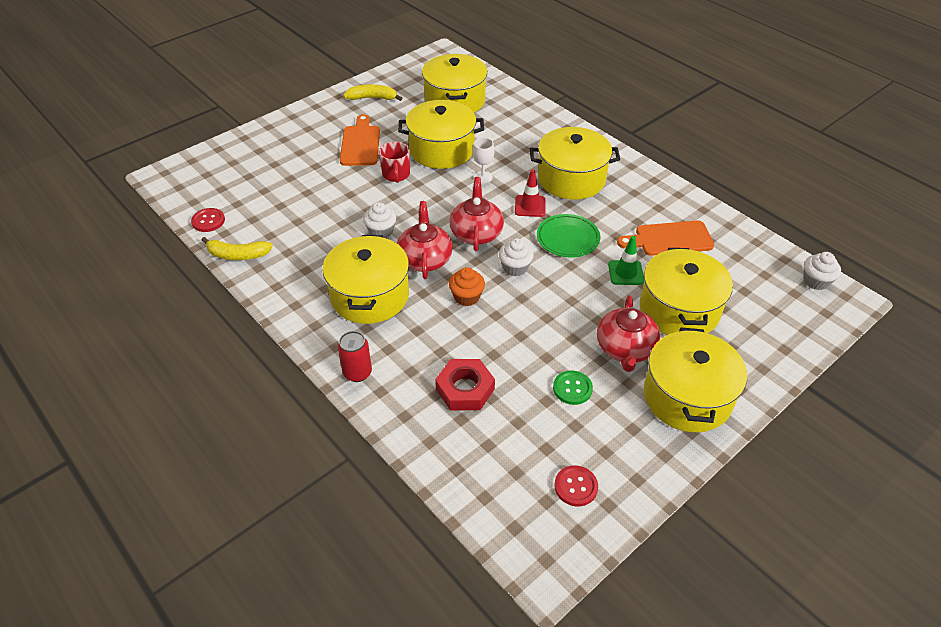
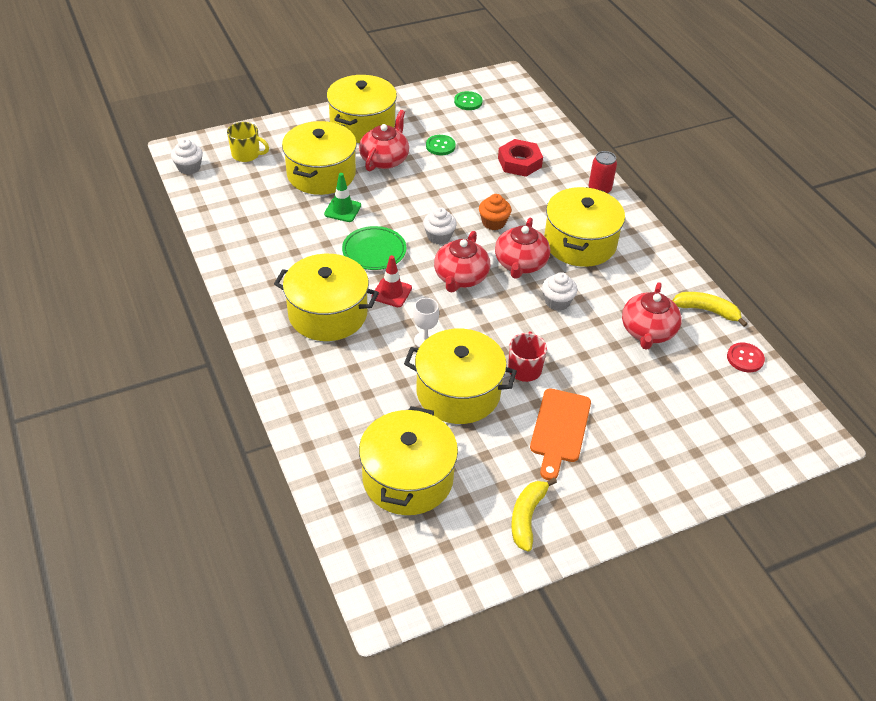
camera: 165 degrees left, 0 degrees up
(295, 224) = (647, 331): none -> red teapot
(372, 98) = (527, 517): yellow banana -> yellow banana turned 90 degrees clockwise
(576, 486) = (468, 102): red button -> green button
(669, 239) = (279, 228): orange cutting board -> none
(776, 313) = (246, 154): none -> yellow mug

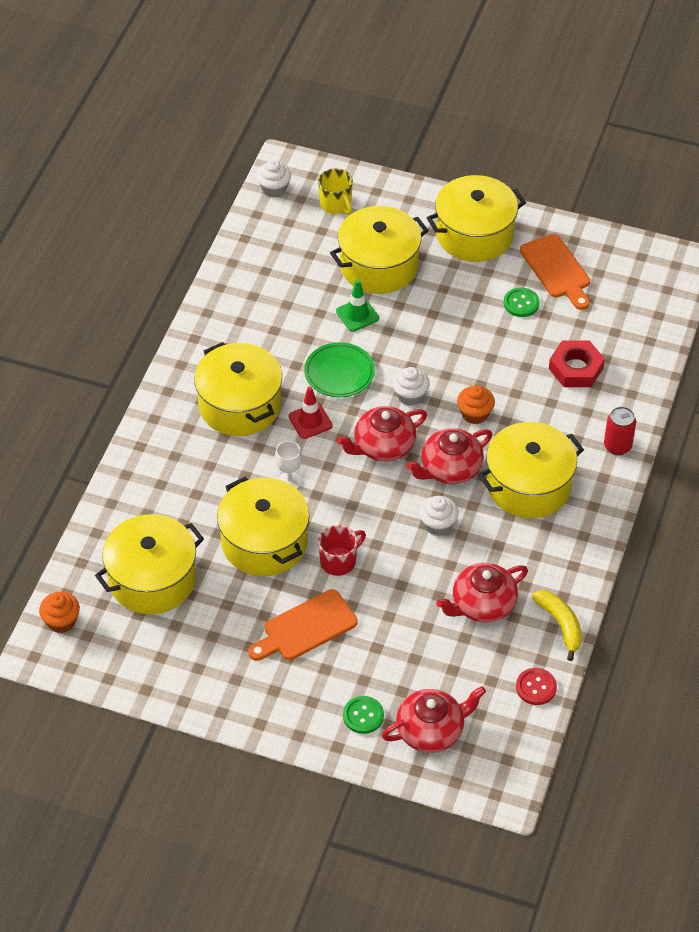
camera: 45 degrees right, 5 degrees up
(372, 566) = (61, 621): none -> orange cupcake
(385, 159) = (452, 285): red teapot -> red teapot (431, 730)
(438, 117) = (557, 269): none -> orange cutting board
(468, 102) = (608, 270): green button -> green button (363, 716)
(527, 517) = (202, 671): yellow banana -> none

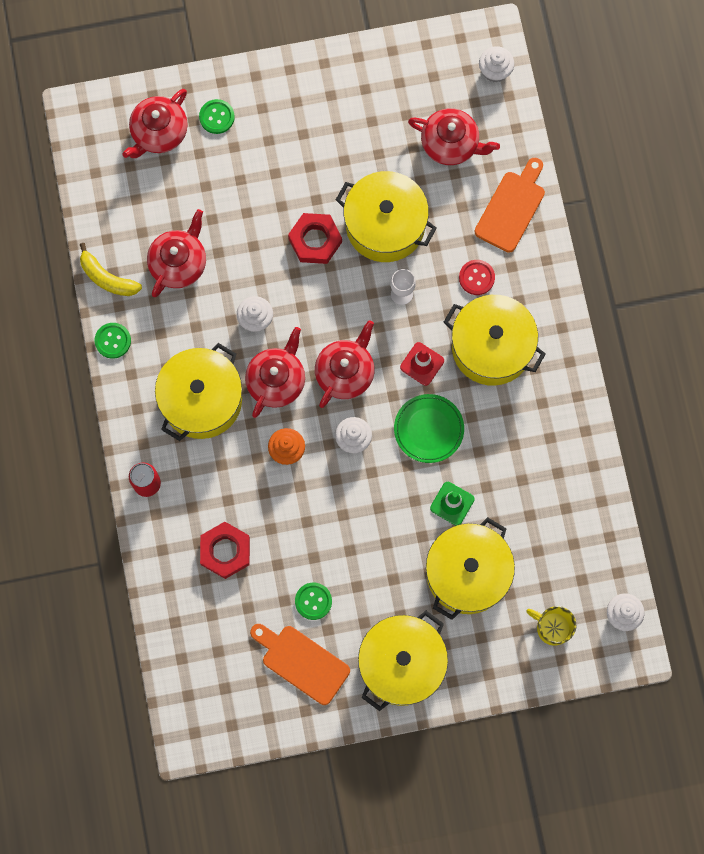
camera: 150 degrees right, 25 degrees up
(61, 621) = (495, 71): orange cupcake -> white cupcake
(152, 579) = (451, 144): yellow pot -> red teapot
(306, 627) = (305, 167): orange cutting board -> orange cutting board (511, 208)
(339, 561) = (315, 240): red mug -> red nut
(536, 687) = (98, 212): red button -> red button (476, 278)
(585, 570) = (113, 341): none -> green button

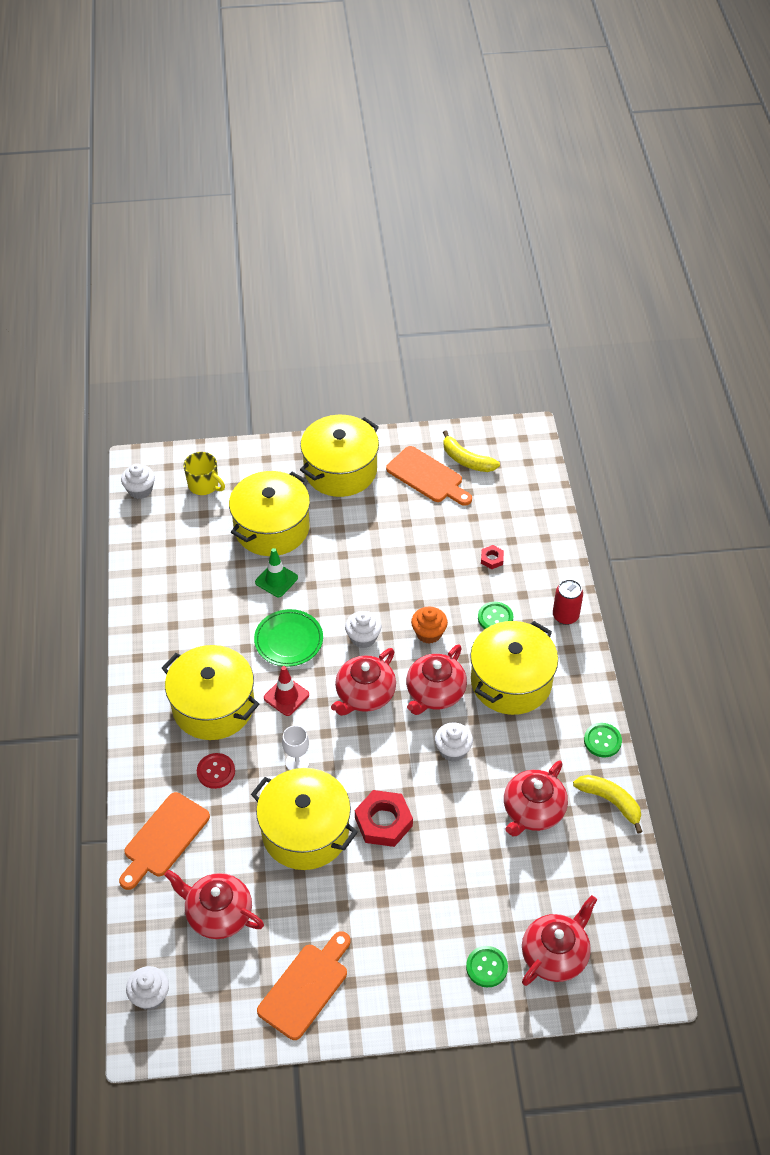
camera: 175 degrees left, 25 degrees down
(225, 551) = (492, 559): red nut -> red nut, size x0.49
(258, 691) = (466, 460): none -> yellow banana
(313, 601) = (413, 517): green button -> green button (495, 618)
(367, 88) = (306, 987): none -> orange cutting board

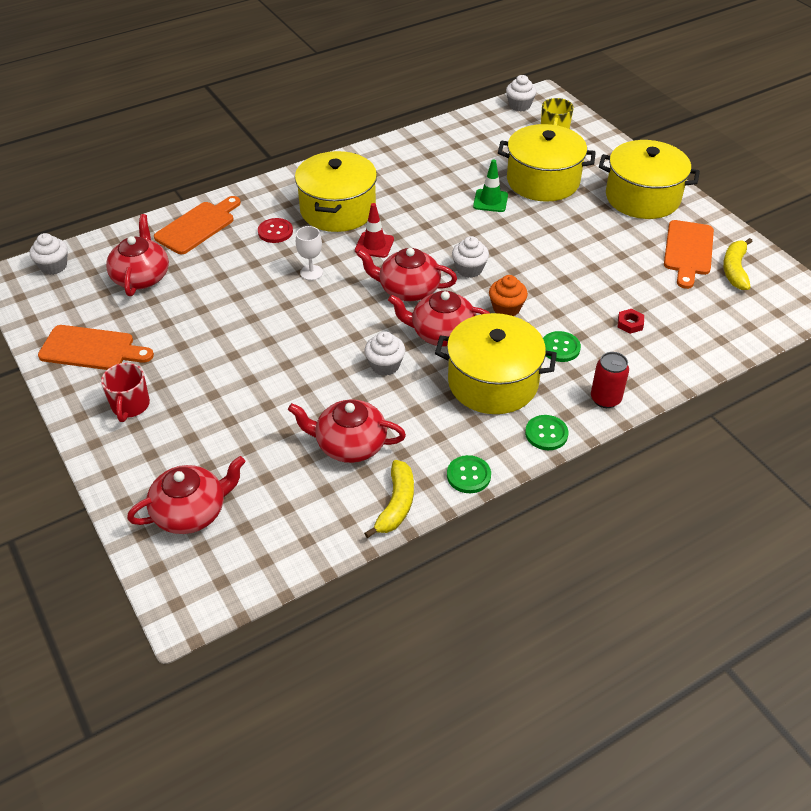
camera: 65 degrees right, 5 degrees down
(164, 838) = (198, 226): orange cutting board -> orange cutting board turned 120 degrees clockwise
(288, 640) = (433, 228): green plate -> none
(305, 831) = (244, 300): yellow pot -> none
(383, 822) = (280, 344): red nut -> none
(404, 971) = (130, 406): none -> red mug
(486, 967) = (156, 463): green button -> green button (546, 434)
(555, 954) = (191, 512): red teapot -> red teapot turned 45 degrees counterclockwise

